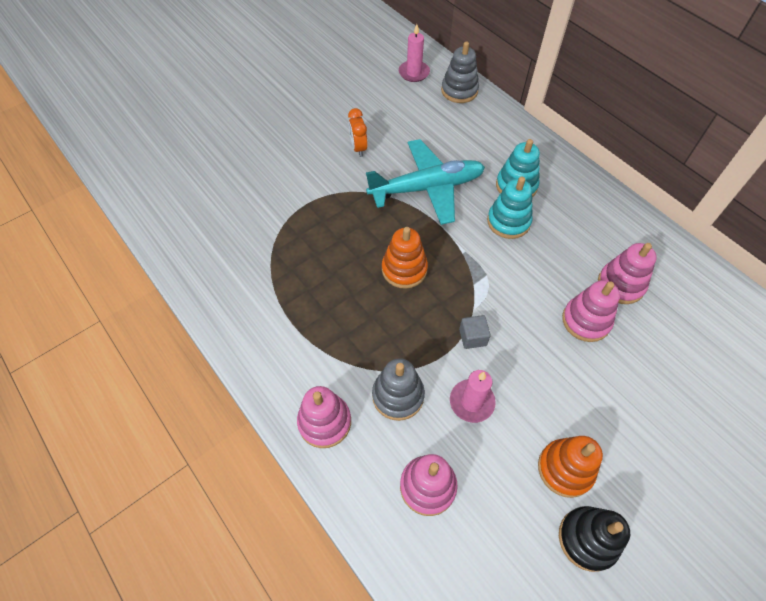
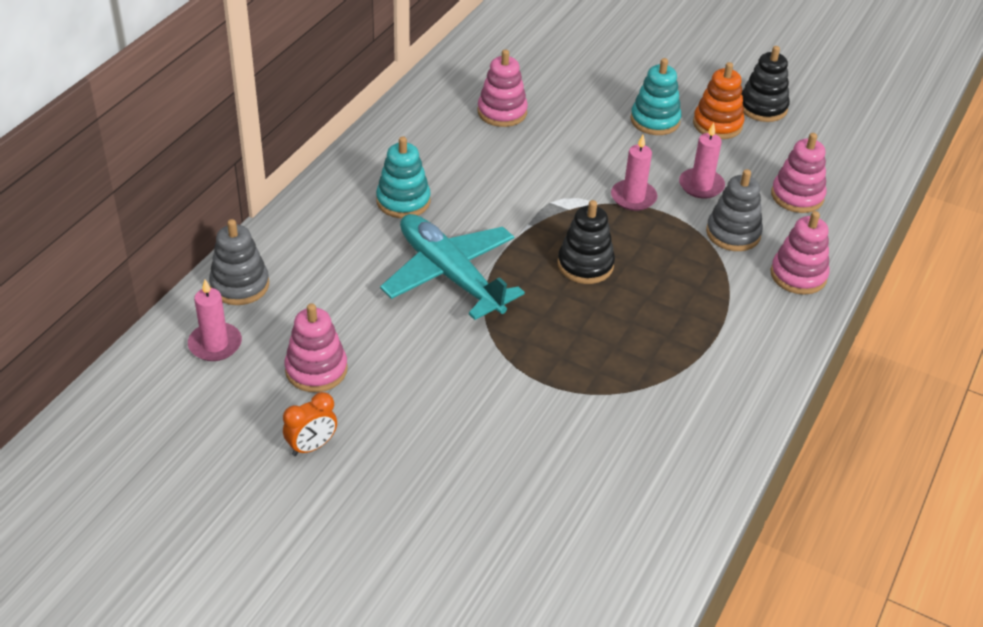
camera: 115 degrees left, 15 degrees down
(358, 148) = (412, 360): orange clock -> orange clock (312, 446)
(404, 269) = (585, 265): orange stacking toy -> black stacking toy
(472, 337) = (633, 197): grey cube -> pink candle
(508, 222) = (464, 198): turquoise stacking toy -> turquoise stacking toy (655, 120)
(586, 321) = (561, 129): pink stacking toy -> pink stacking toy (316, 370)

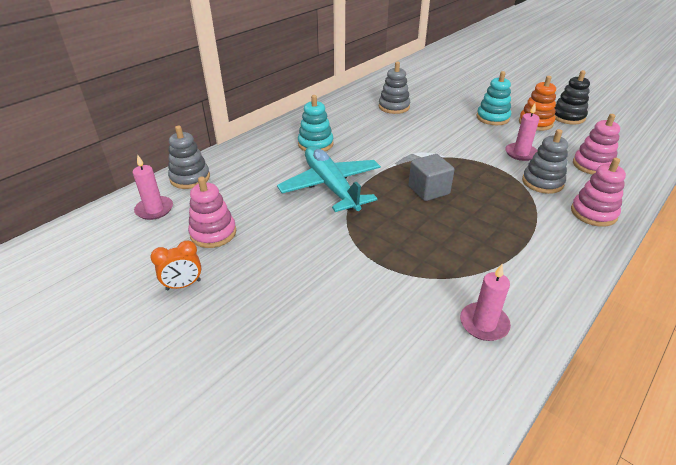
camera: 15 degrees right, 5 degrees down
(502, 112) = (394, 107): pink stacking toy -> grey stacking toy
(585, 265) = (428, 190): black stacking toy -> grey cube
(633, 197) = (471, 155): pink candle -> pink candle (484, 323)

